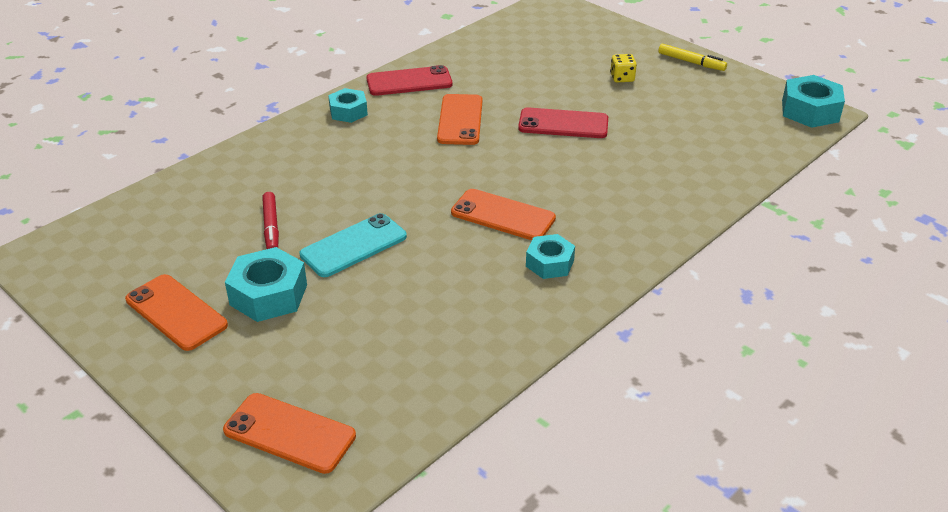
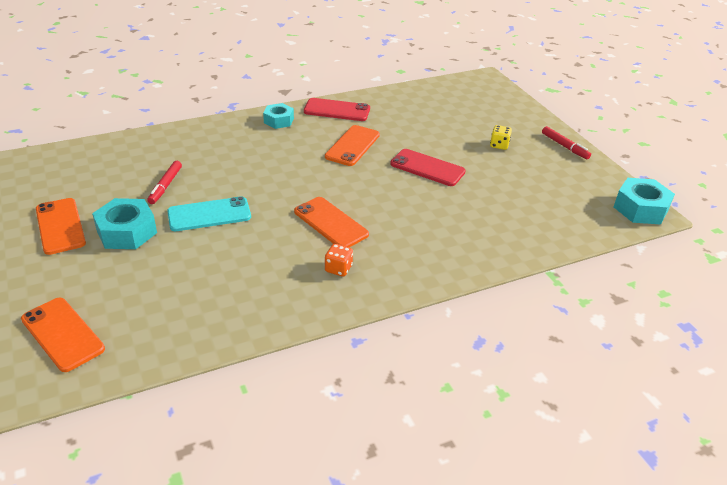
camera: 20 degrees right, 0 degrees up
(549, 263) = (338, 268): turquoise nut -> orange dice
(691, 62) = (564, 146): yellow marker -> red marker

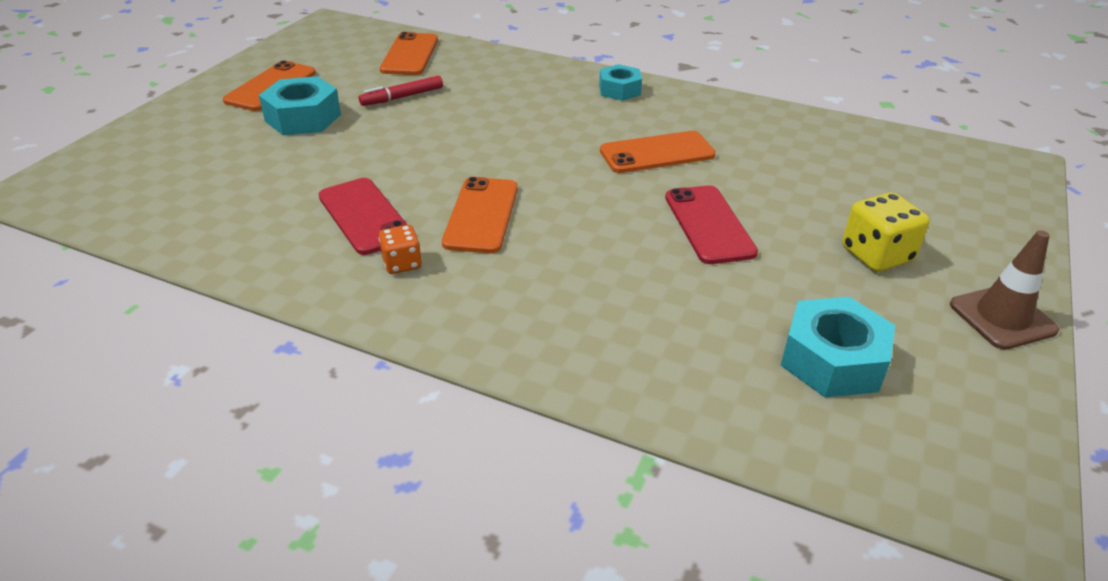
camera: 50 degrees right, 0 degrees up
(62, 334) = (119, 167): orange phone -> orange phone (409, 55)
(209, 214) = (389, 141): turquoise phone -> none
(337, 110) = (709, 109): red phone -> red phone (365, 216)
(499, 145) = (876, 255): yellow dice -> yellow dice, size x1.62
(564, 146) = (1002, 317): red marker -> brown traffic cone
(640, 209) = (994, 493): turquoise nut -> turquoise nut (832, 360)

